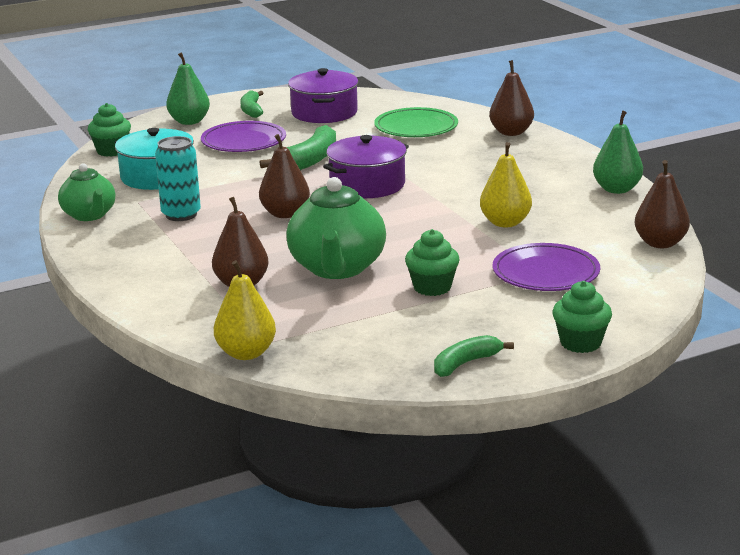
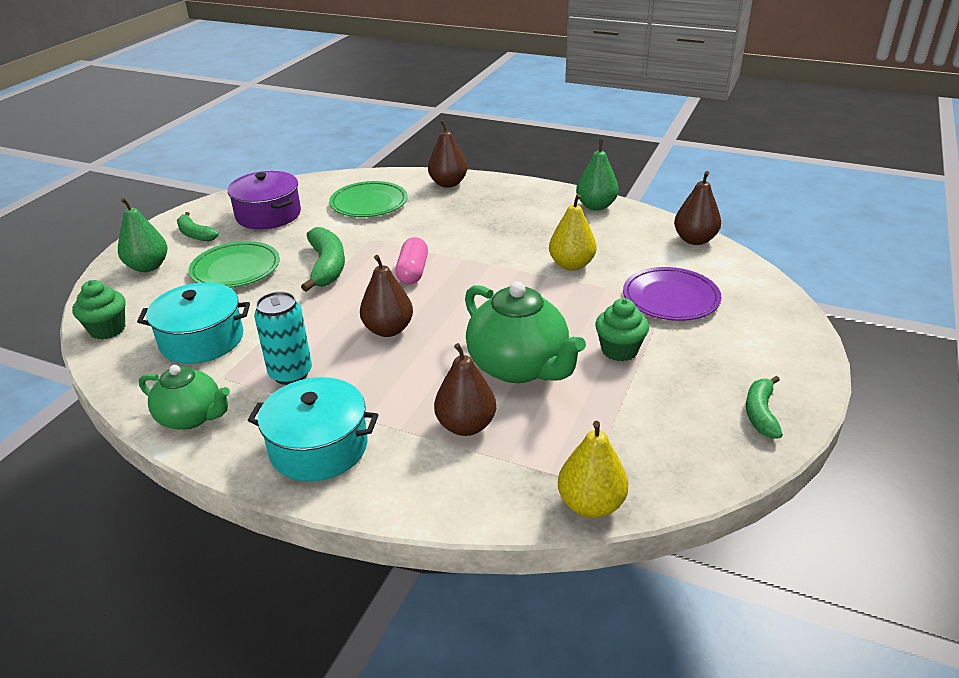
camera: 40 degrees left, 10 degrees up
(135, 258) = (319, 447): none -> turquoise pot
(244, 142) = (236, 269): purple plate -> green plate
(367, 185) = (413, 271): purple pot -> pink capsule
(580, 343) = (794, 351): green cupcake -> none

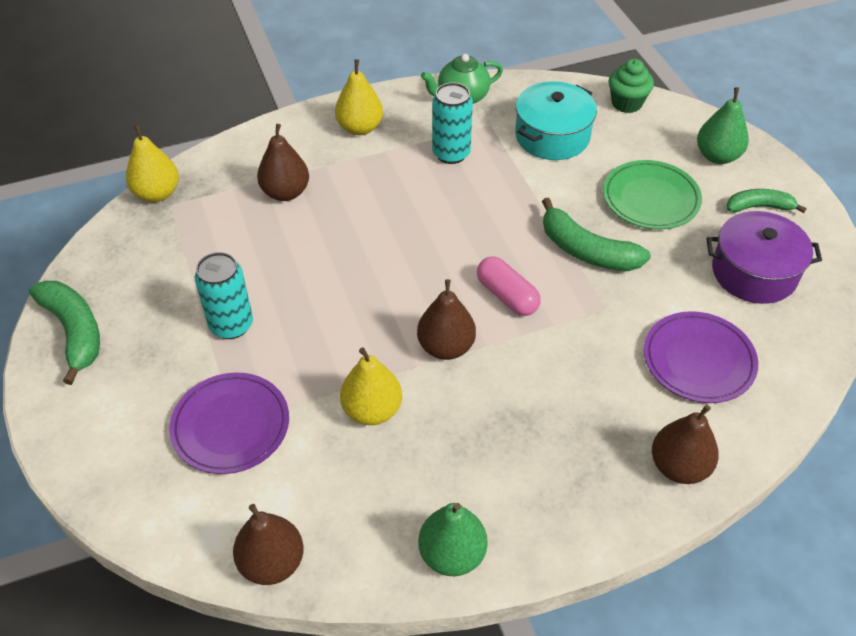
camera: 135 degrees right, 15 degrees up
(319, 447) = (360, 128): turquoise pot -> yellow pear
(369, 203) = (698, 360): green plate -> purple plate
(388, 330) = (438, 226): brown pear -> brown pear (446, 347)
(519, 367) = (297, 258): green teapot -> none
(619, 350) = (231, 325): green cupcake -> turquoise can
(761, 413) = (74, 332): green banana -> green banana, size x1.57

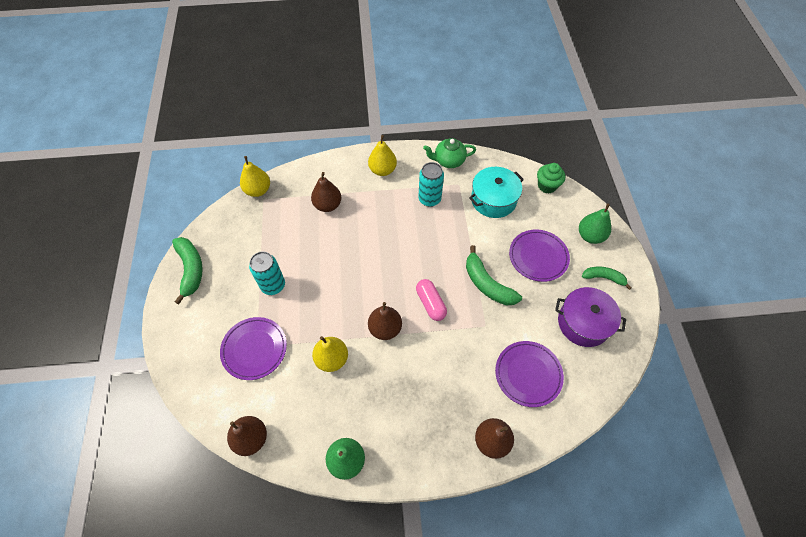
camera: 15 degrees right, 10 degrees up
(650, 199) = (538, 257): green plate -> purple plate

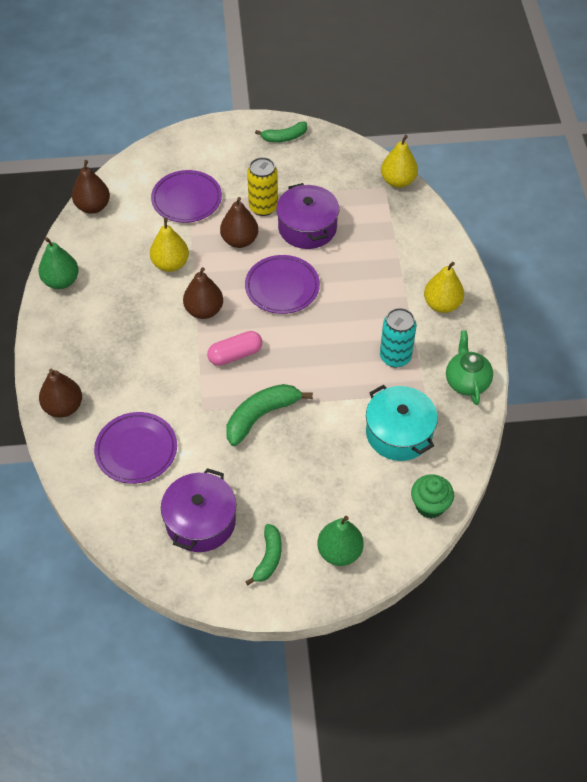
camera: 90 degrees right, 5 degrees down
(191, 269) = (284, 137): green banana -> green banana, size x0.64
(273, 285) = (263, 207): turquoise can -> yellow can
(300, 252) = (307, 227): none -> purple pot
(328, 205) = (379, 249): brown pear -> brown pear (239, 240)
(538, 257) = (303, 479): purple plate -> purple plate (282, 287)

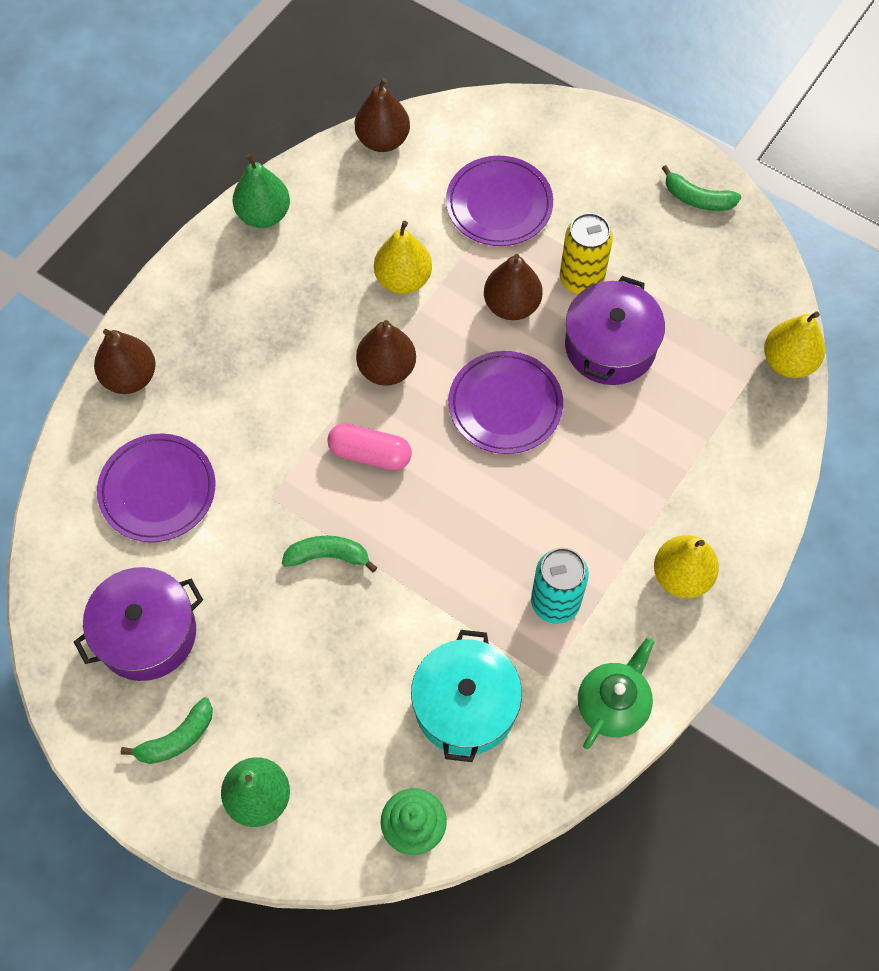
camera: 40 degrees right, 10 degrees up
(261, 416) = (328, 556): green banana -> green banana, size x0.64

